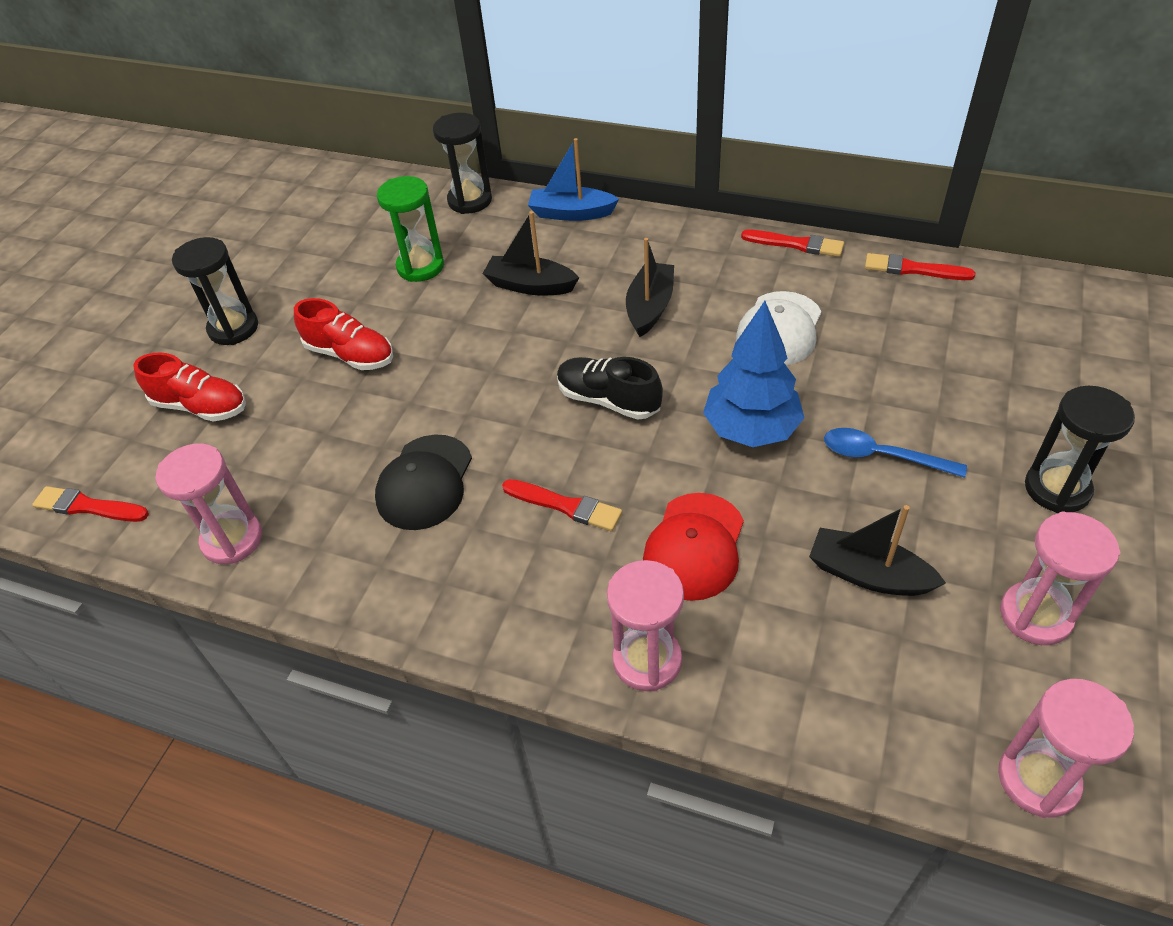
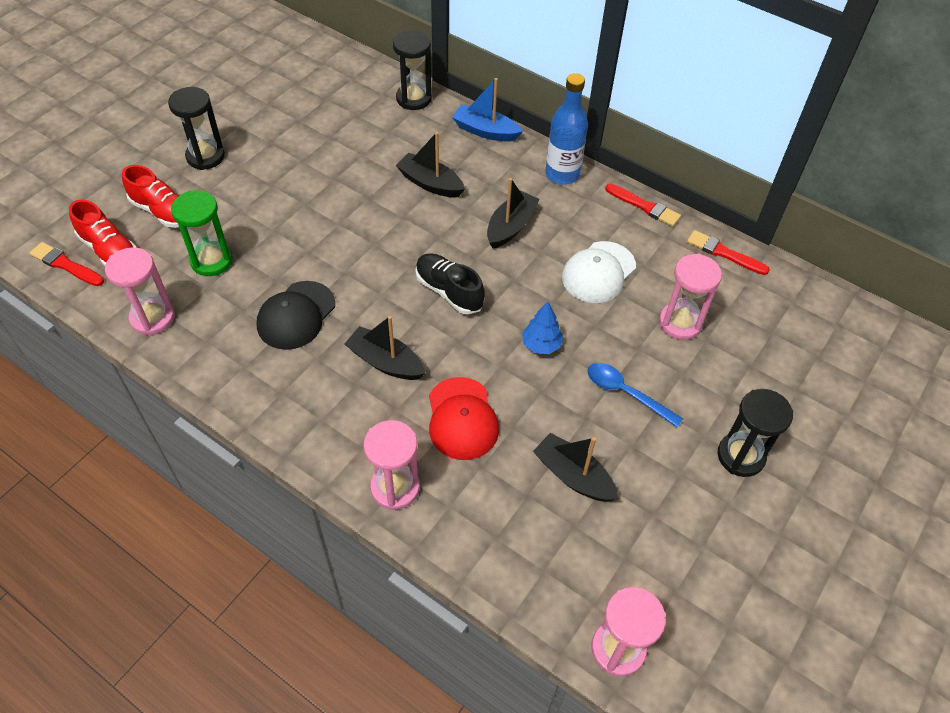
camera: 10 degrees right, 5 degrees up
(350, 354) = (280, 201): red shoe -> red shoe (109, 250)
(420, 267) = (356, 144): green hourglass -> green hourglass (212, 261)
(565, 506) = (385, 362): red brush -> black boat
(683, 235) = (562, 174): none -> blue bottle
(694, 546) = (462, 419): red cap -> red cap turned 45 degrees counterclockwise
(751, 430) = (541, 345): blue tree -> blue tree, size x0.56
(1035, 615) = (675, 541): pink hourglass -> pink hourglass (680, 323)

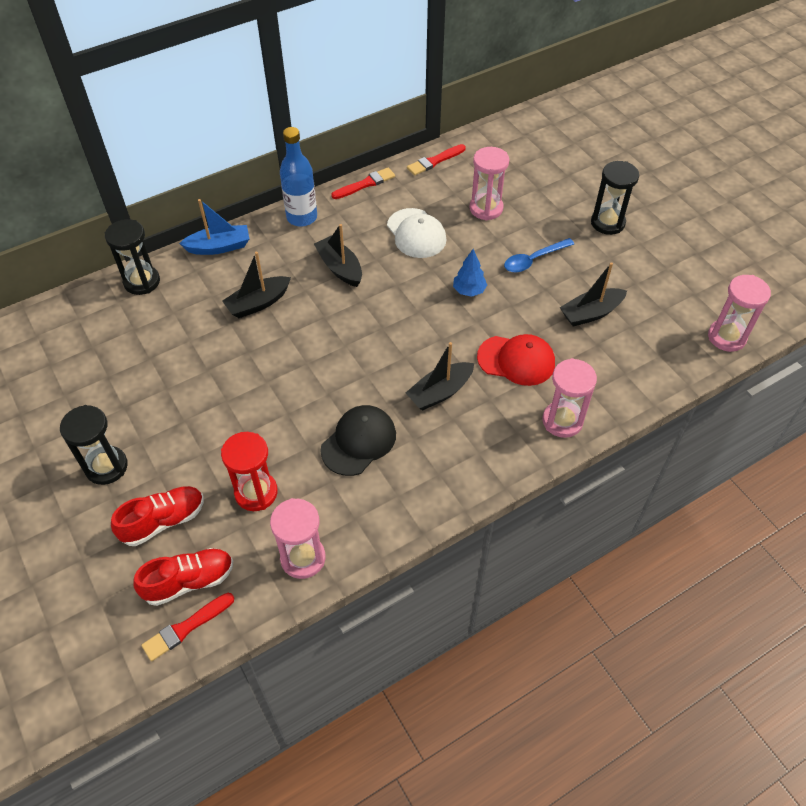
camera: 65 degrees left, 0 degrees up
(212, 261) = (256, 492): green hourglass -> red hourglass
(296, 315) = (359, 442): black cap -> black cap turned 105 degrees counterclockwise
(449, 291) = (387, 329): black shoe -> none
(485, 131) = (219, 247): blue boat -> blue boat turned 150 degrees counterclockwise

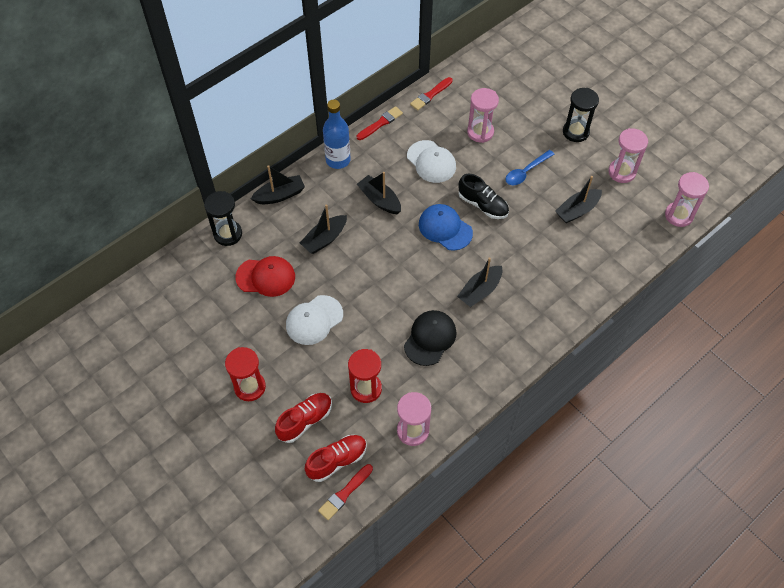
camera: 10 degrees left, 5 degrees up
(106, 467) = (250, 387): black hourglass -> red hourglass
(215, 397) = (314, 320): none -> white cap
(219, 247) = (280, 195): blue boat -> black boat
(413, 311) = (445, 228): none -> blue cap
(469, 291) = (483, 205): blue tree -> black shoe
(516, 360) = (530, 257): red cap -> red cap (266, 277)
(562, 421) = (573, 299): pink hourglass -> pink hourglass (621, 172)

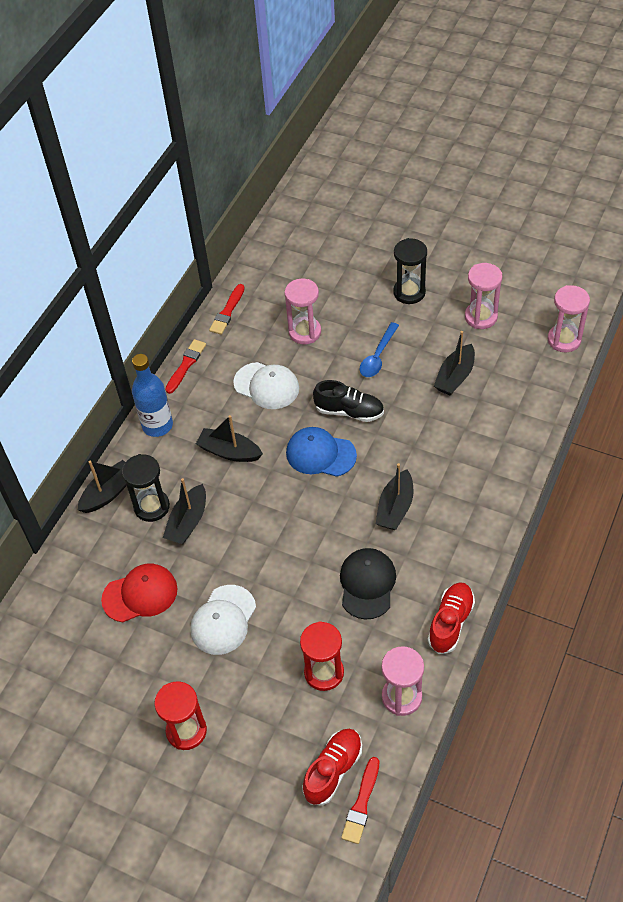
camera: 20 degrees left, 5 degrees down
(228, 234) = (68, 563): black hourglass -> black hourglass (152, 507)
(305, 420) = (272, 741): red shoe -> red shoe (450, 622)

